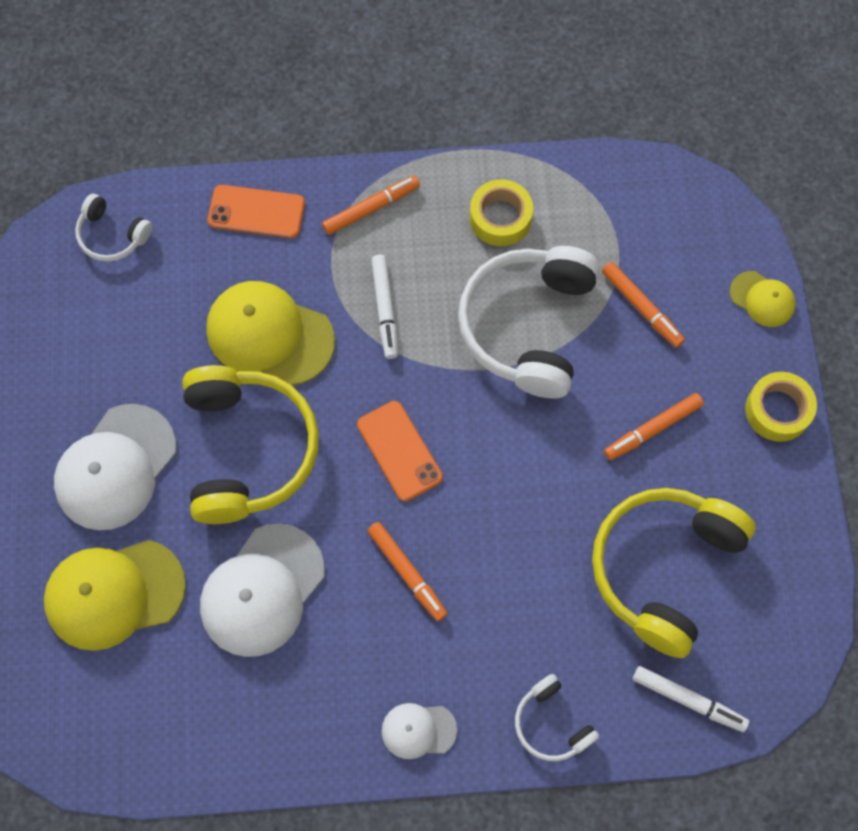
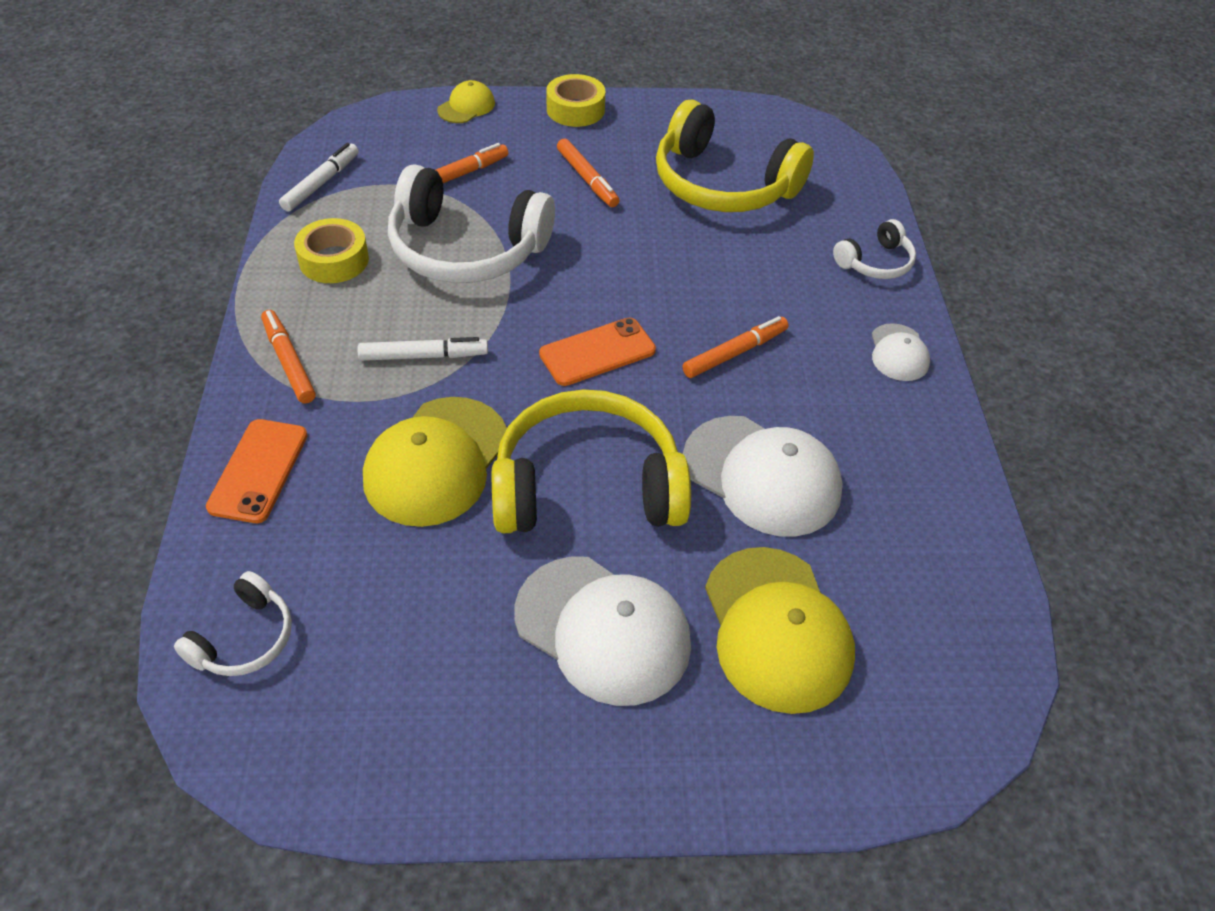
camera: 90 degrees left, 20 degrees down
(688, 700) = (840, 181): white marker -> white marker (321, 183)

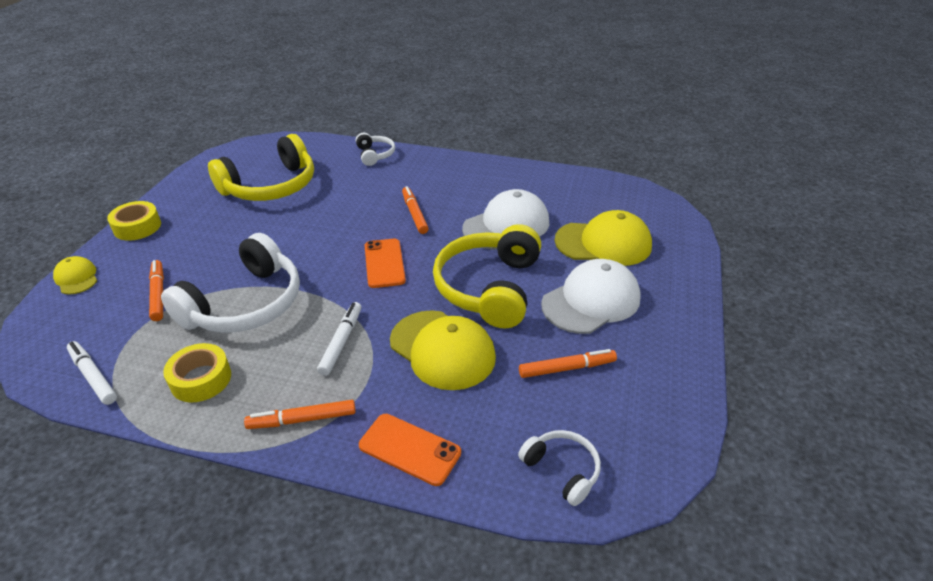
camera: 70 degrees left, 10 degrees down
(587, 179) = (218, 236): orange marker -> orange marker (567, 368)
(898, 353) = (443, 165): white cap -> none

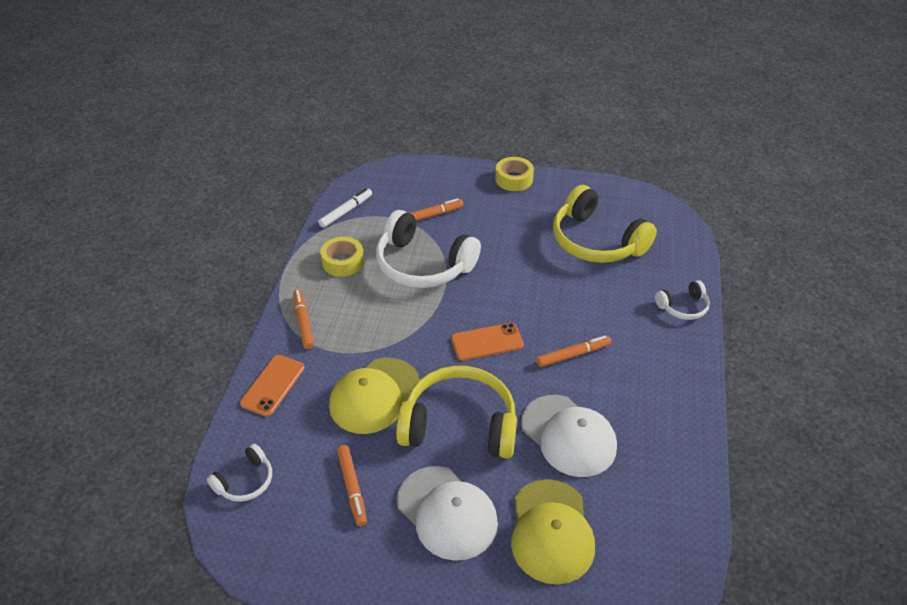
camera: 85 degrees right, 5 degrees up
(76, 278) = (445, 170): yellow cap -> none
(341, 342) = (382, 329): white marker -> none

